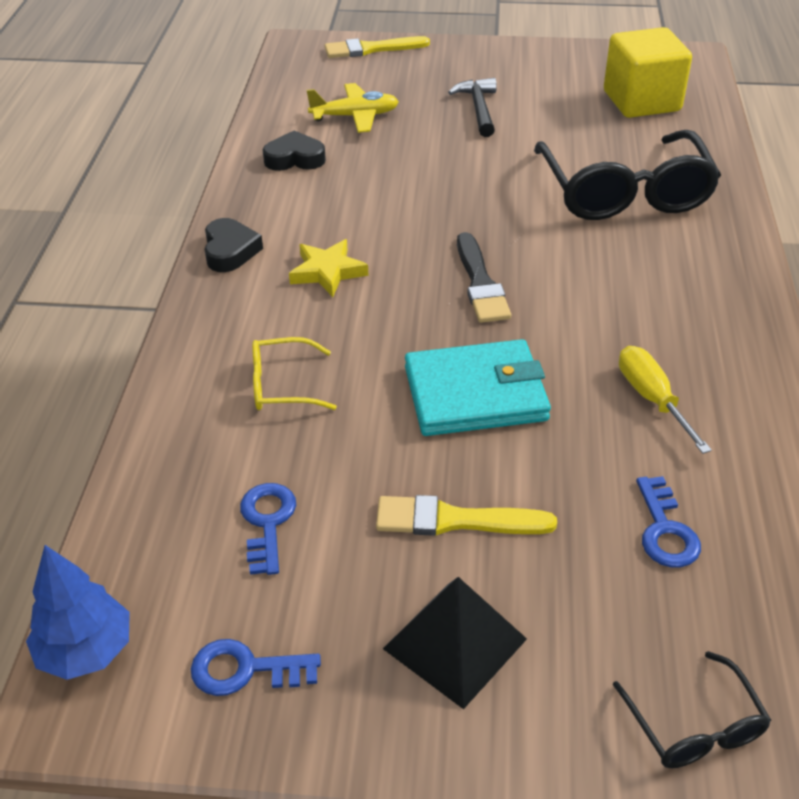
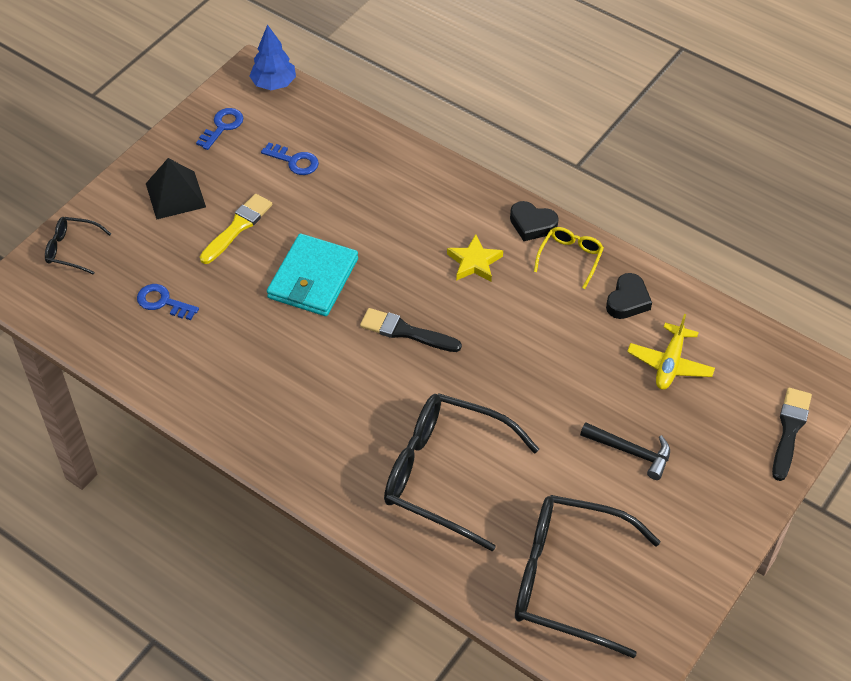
camera: 120 degrees right, 10 degrees up
(282, 385) = (385, 202): yellow glasses -> yellow glasses (570, 258)
(372, 49) = (789, 430): yellow brush -> black brush
(641, 101) = (568, 579): yellow cube -> black glasses
(652, 399) = (245, 354): yellow screwdriver -> none

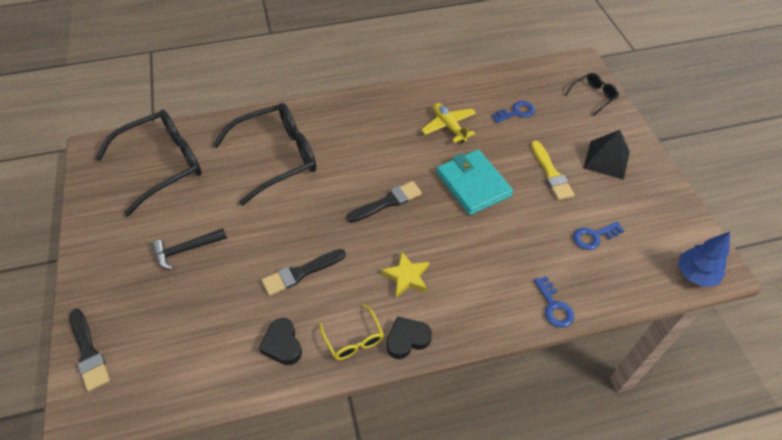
camera: 130 degrees right, 0 degrees up
(222, 126) = (662, 217): blue key -> blue key (554, 306)
(553, 340) = (301, 273): none -> black brush
(670, 363) = (211, 325): yellow plane -> yellow plane (449, 126)

